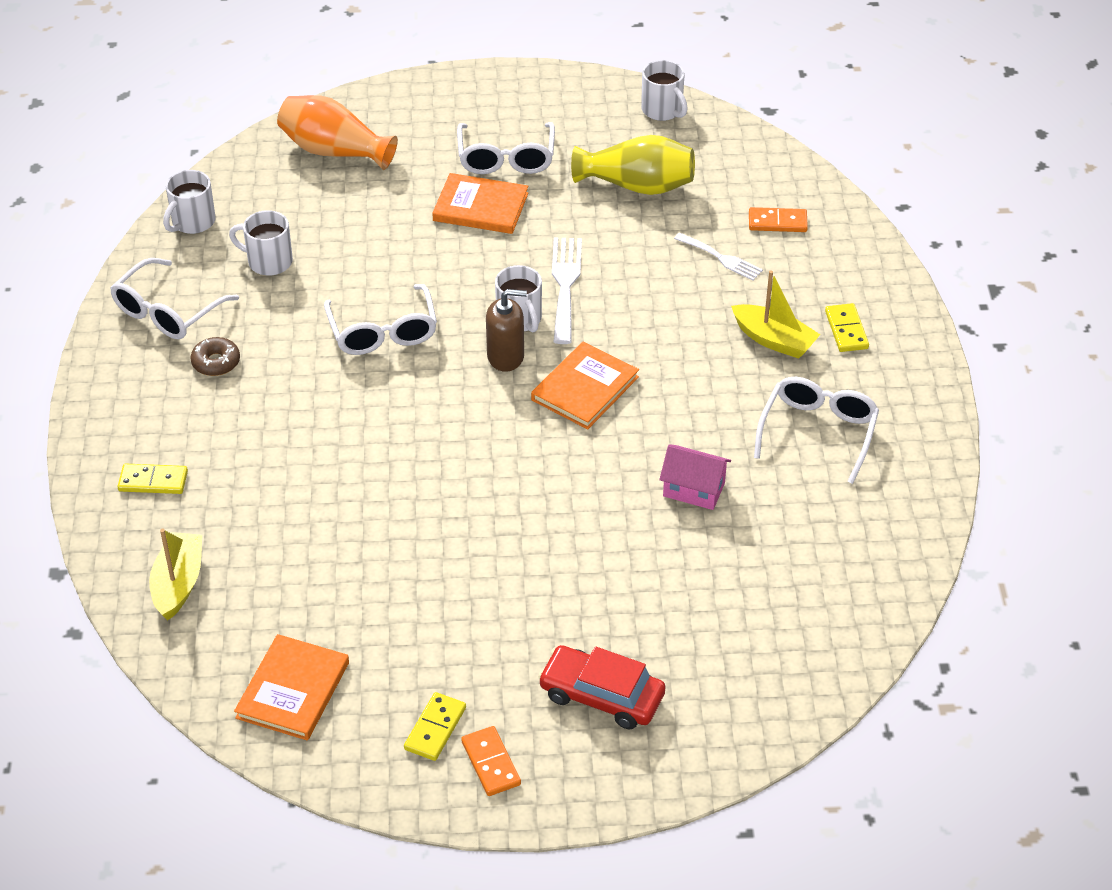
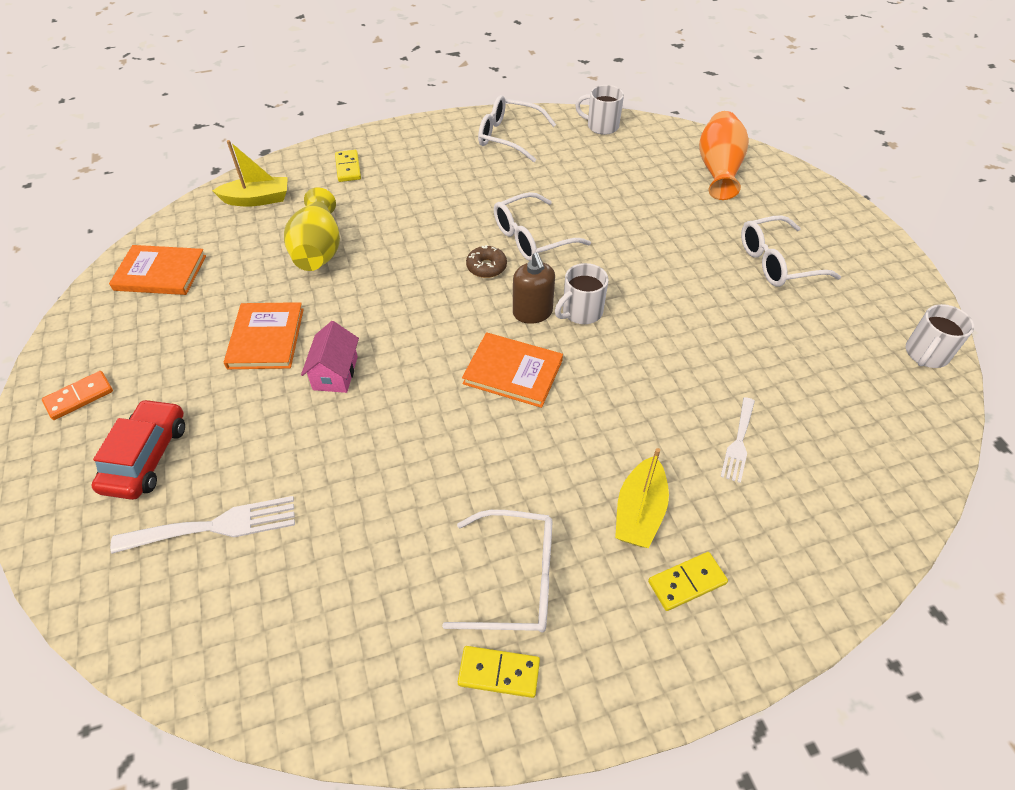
camera: 75 degrees right, 5 degrees up
(216, 362) = (468, 167): brown donut -> brown donut (486, 267)
(268, 261) = (580, 167): white mug -> none
(435, 729) = (118, 356): yellow domino -> yellow domino (499, 673)
(480, 207) = (705, 260): orange book -> orange book (266, 338)
(565, 285) = (638, 332): white fork -> white fork (216, 526)
(637, 185) = (802, 356): yellow vase -> yellow vase (318, 249)
(694, 489) = (405, 479): pink house -> pink house (335, 373)
(777, 222) = (823, 483): orange domino -> none

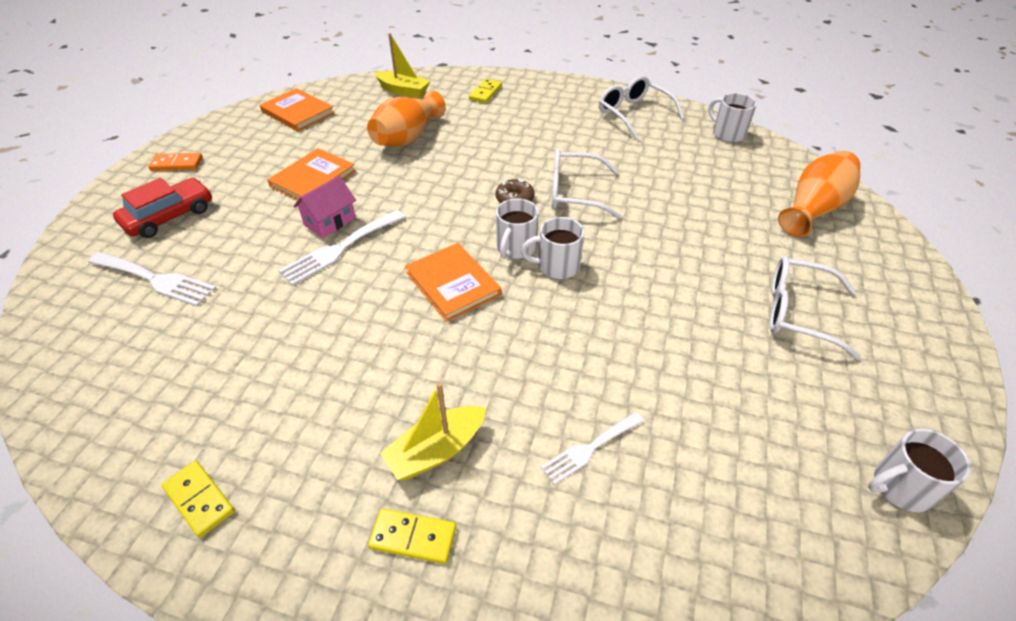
camera: 35 degrees right, 5 degrees down
(318, 249) = (407, 137): yellow vase -> orange vase
(376, 394) = (339, 249): none -> white fork
(516, 579) = (287, 438): white glasses -> none
(532, 312) = (515, 248): brown soap dispenser -> white mug

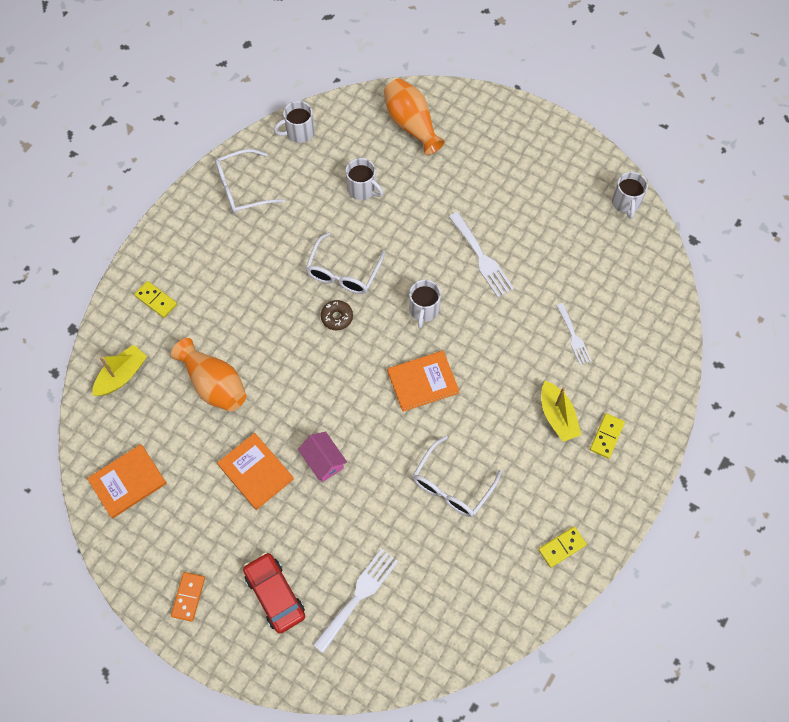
camera: 75 degrees left, 20 degrees up
(339, 249) = (361, 456): white fork -> white fork (482, 258)
(515, 248) = (396, 331): white mug -> white mug (362, 189)
(797, 312) = (504, 186): white glasses -> white glasses (451, 485)

